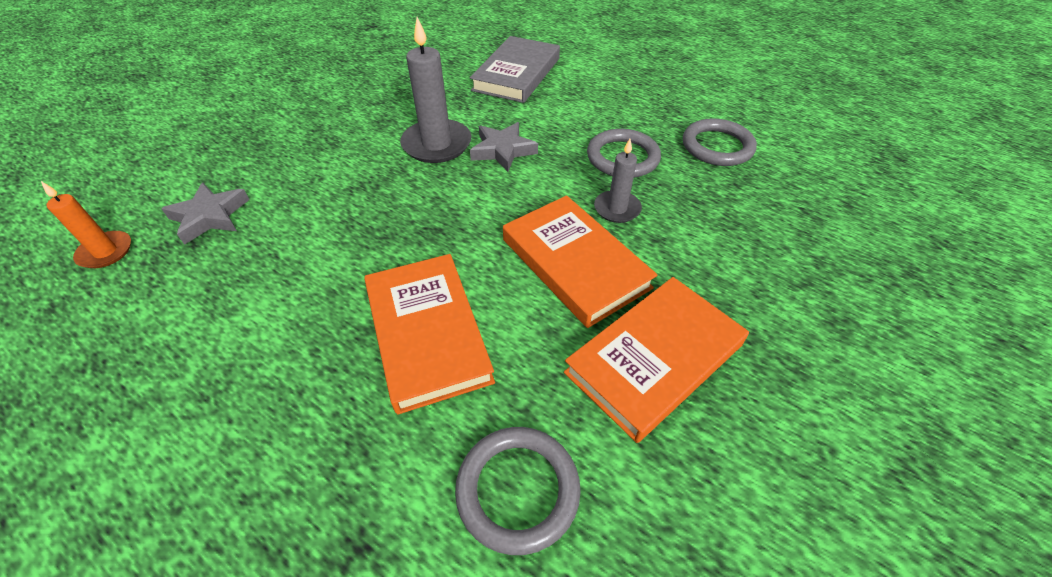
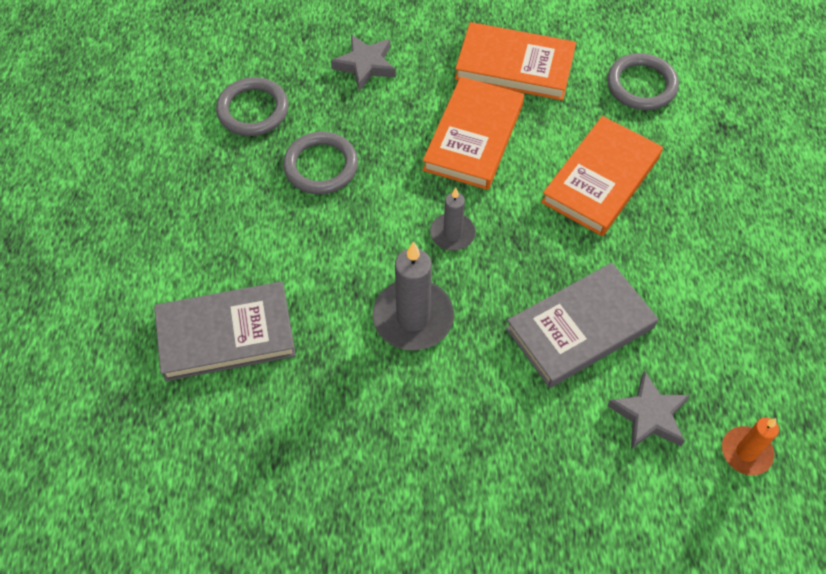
camera: 125 degrees left, 10 degrees up
(317, 221) = (580, 328): none -> grey book
(503, 150) = (379, 258): grey star -> grey star (365, 65)
(617, 209) = (394, 140): grey candle -> grey candle (452, 234)

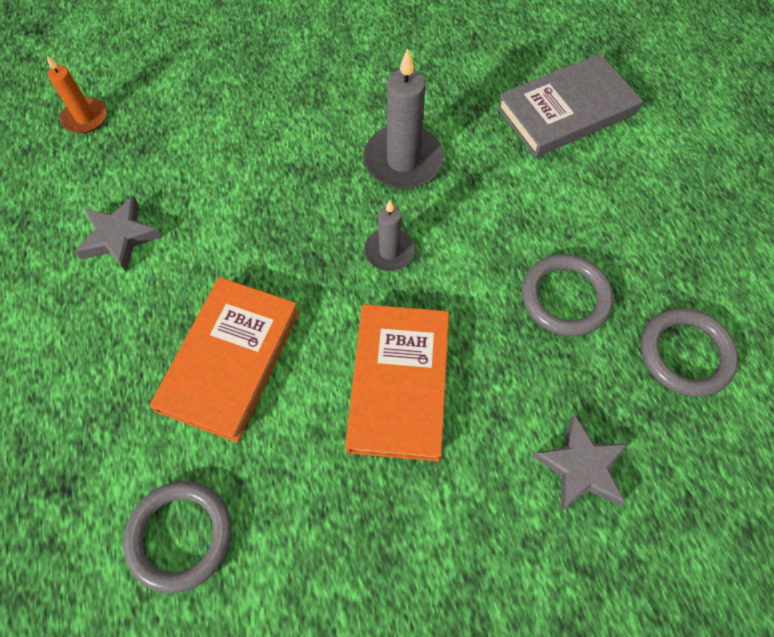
camera: 165 degrees right, 5 degrees up
(514, 66) = (371, 524): orange book -> none
(580, 328) = (239, 186): grey book -> none
(649, 415) = (171, 127): grey star -> grey star (119, 237)

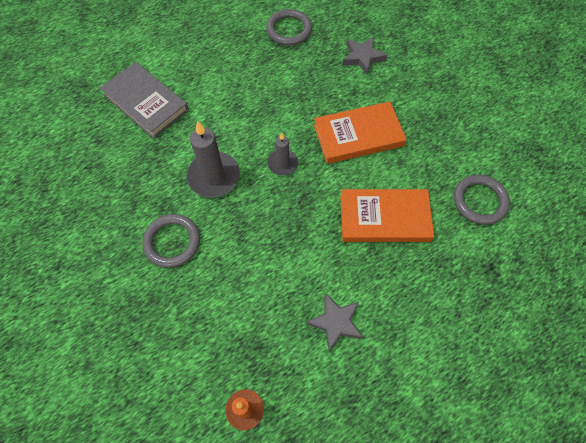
camera: 110 degrees left, 0 degrees up
(565, 297) = (278, 79): grey ring -> grey ring (172, 242)

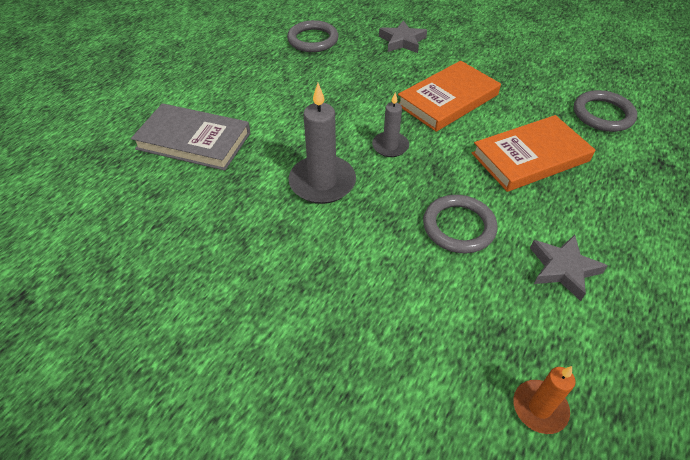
camera: 25 degrees left, 15 degrees down
(172, 242) = (317, 262): grey ring -> grey ring (459, 227)

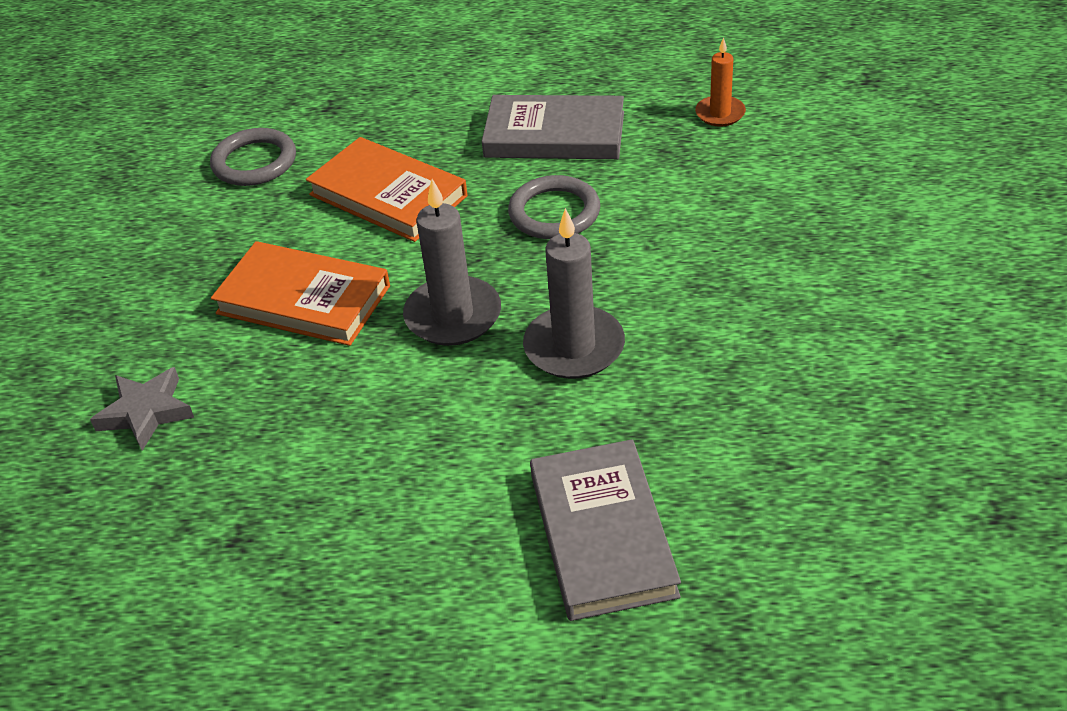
camera: 115 degrees left, 5 degrees down
(313, 40) = (199, 541): grey ring -> none
(390, 146) = (453, 315): grey candle -> grey candle, size x1.69
(563, 269) = (554, 135): grey star -> grey book

